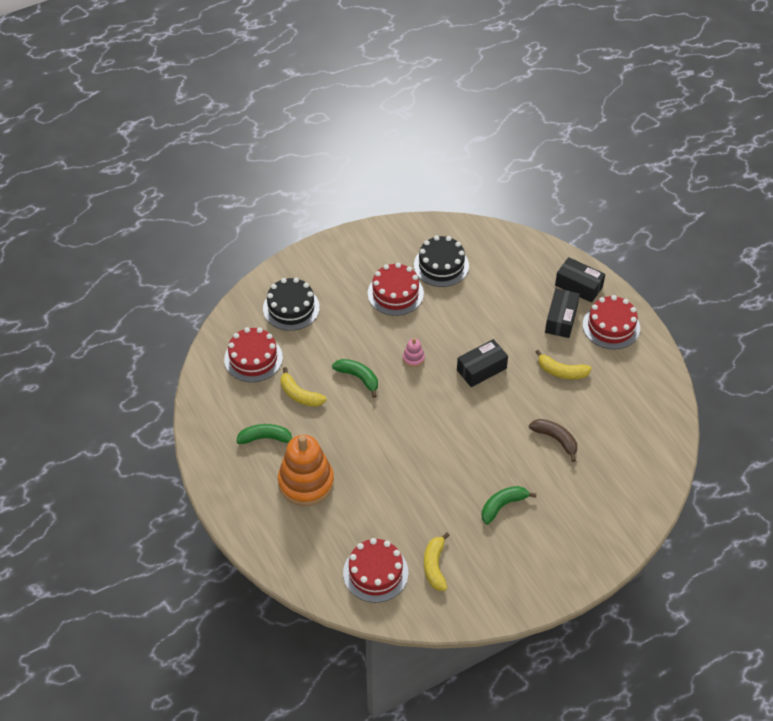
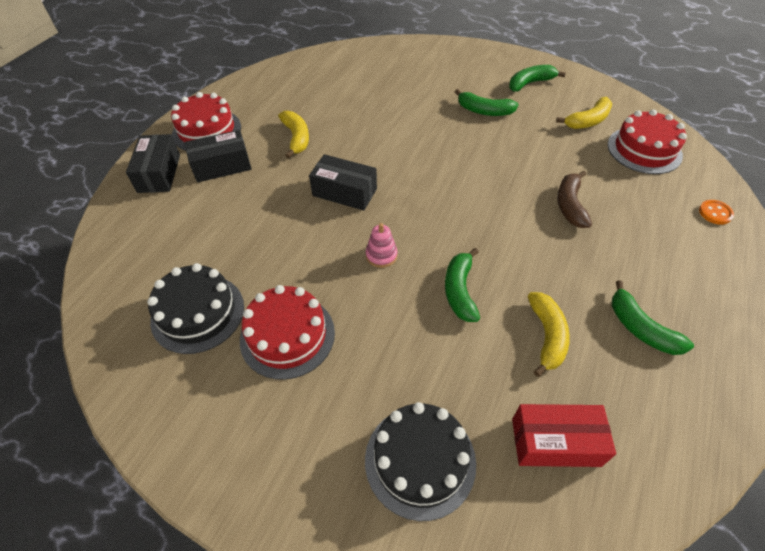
camera: 125 degrees left, 0 degrees up
(253, 358) = (555, 442): red cake -> red box
(292, 555) = (715, 213): none -> orange button
(306, 482) = (637, 252): orange stacking toy -> none
(513, 567) = (530, 83): none -> green banana
(555, 439) = (381, 111): brown banana -> brown banana (570, 205)

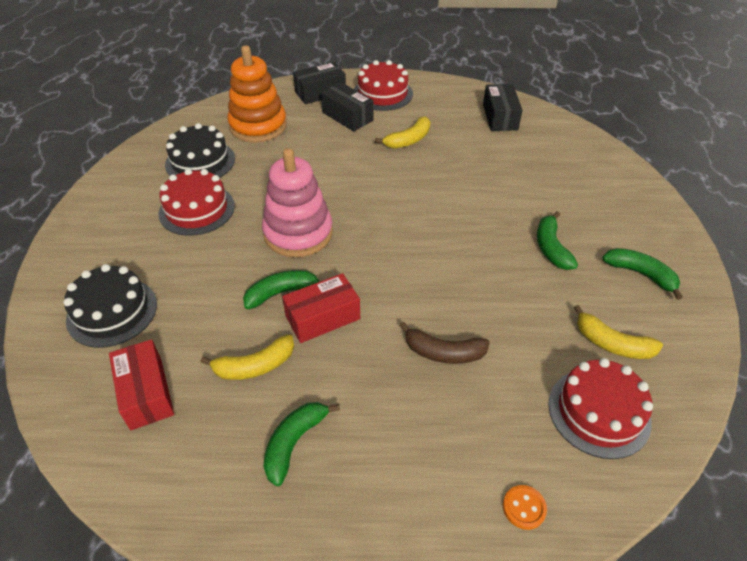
camera: 65 degrees right, 5 degrees down
(174, 241) = (258, 126): none -> orange stacking toy
(344, 192) = (360, 189): black box -> black box (500, 117)
(381, 255) = (298, 233): pink stacking toy -> pink stacking toy, size x2.37
(504, 269) = (323, 317): none -> red box
(570, 205) = (443, 352): brown banana -> brown banana turned 150 degrees counterclockwise

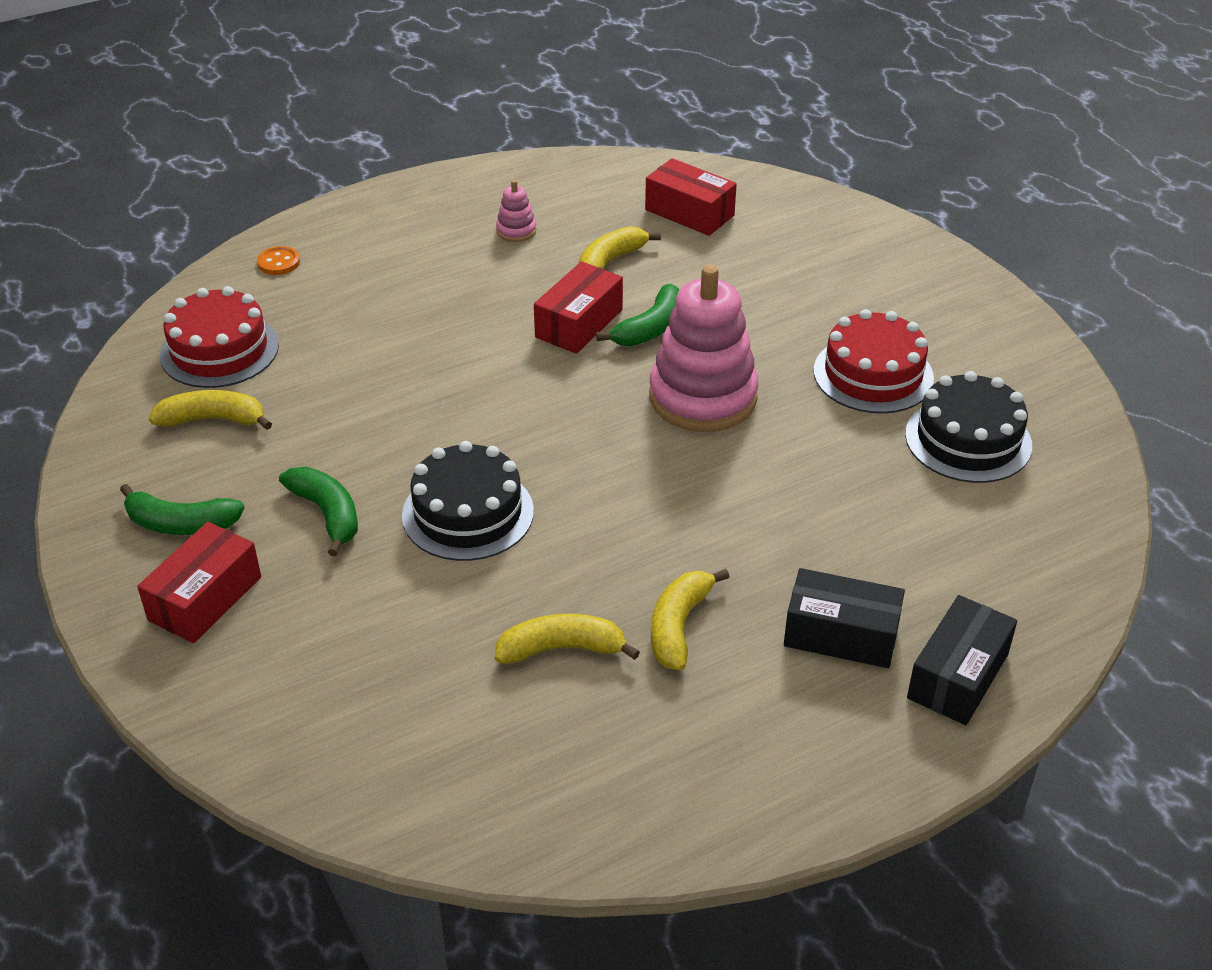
camera: 150 degrees right, 5 degrees down
(112, 312) = (812, 249): black cake -> black cake (468, 513)
(258, 126) = (970, 542): orange stacking toy -> none
(294, 443) = (516, 231): green banana -> pink stacking toy
(382, 94) = (832, 733): red cake -> none
(443, 352) = (416, 341): brown banana -> none
(464, 149) = (561, 649): none -> yellow banana
(500, 117) = (536, 774): black box -> none
(630, 227) = (205, 598): none -> red box

